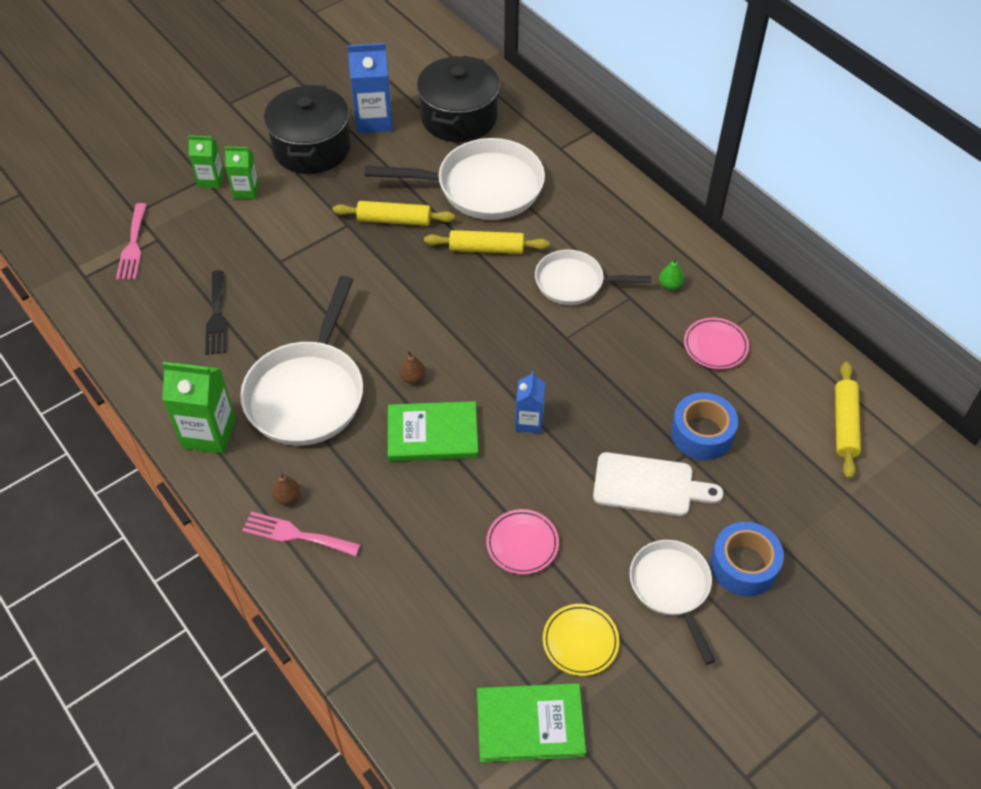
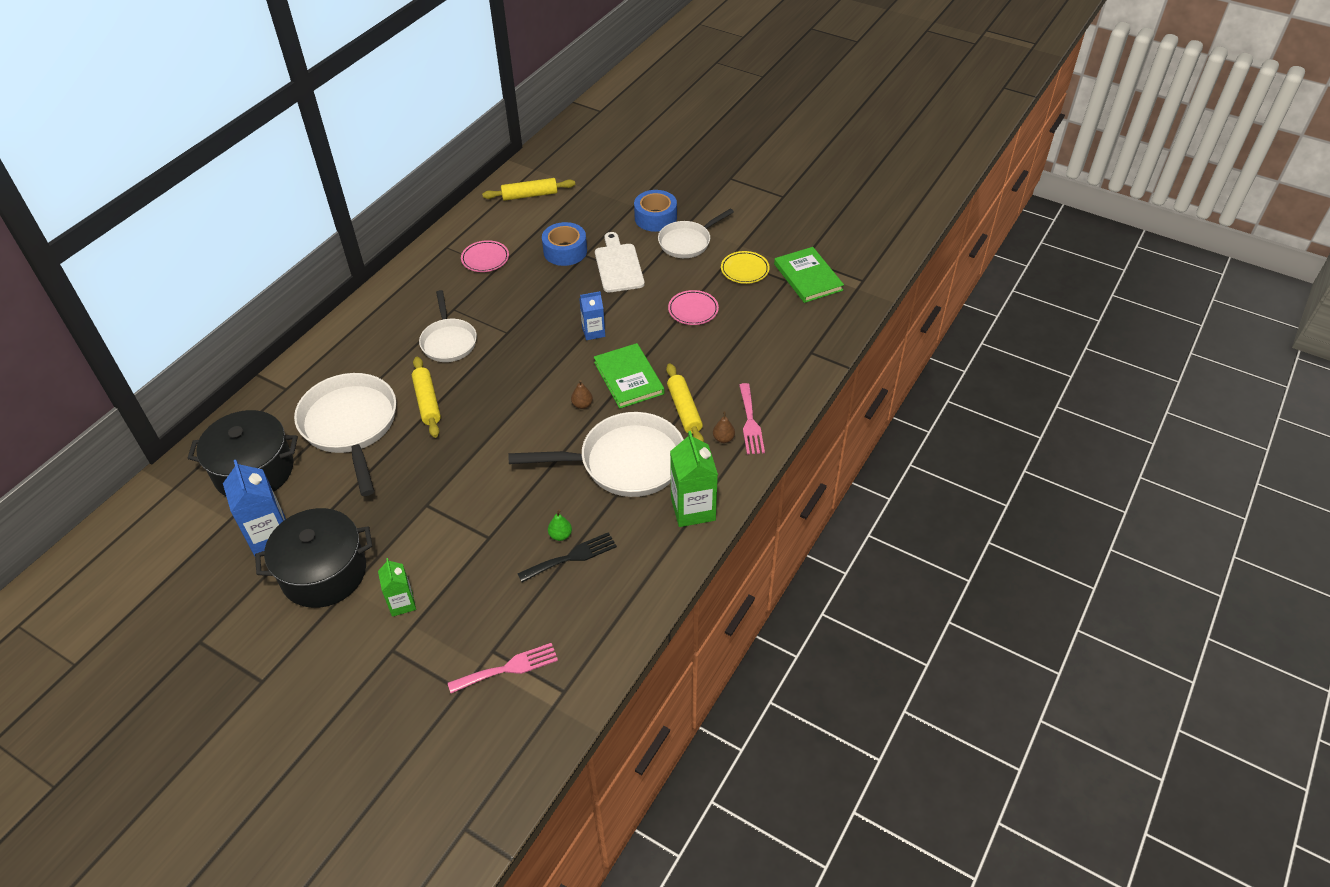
camera: 110 degrees left, 5 degrees down
(211, 180) = (393, 642): green carton -> none
(394, 220) = (410, 473): yellow rolling pin -> yellow rolling pin (684, 410)
(670, 285) = (433, 291): green pear -> green pear (560, 535)

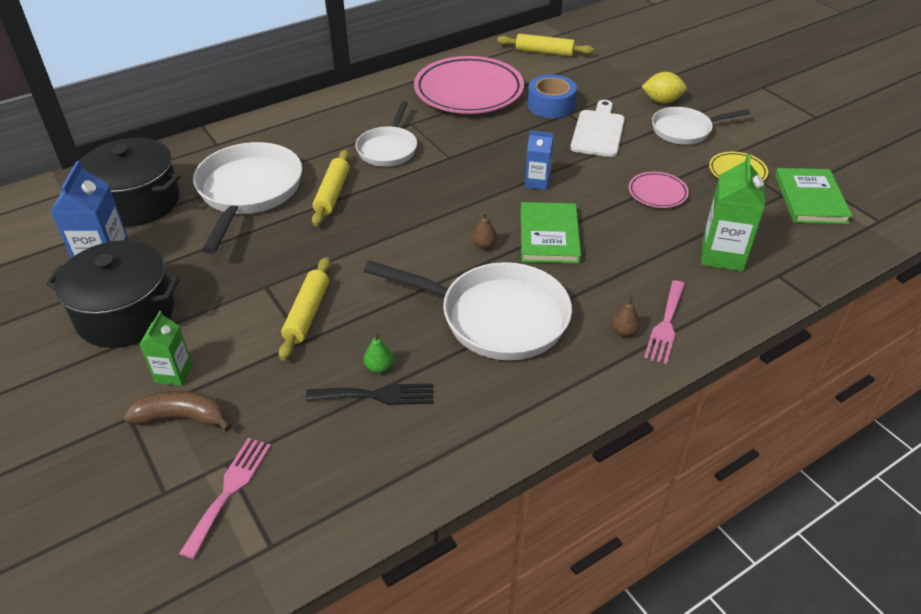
camera: 25 degrees right, 5 degrees down
(434, 633) = (182, 418): none -> brown banana
(485, 259) = (468, 91): pink plate -> pink plate, size x2.17
(508, 668) = (229, 490): pink fork -> pink fork turned 75 degrees counterclockwise
(655, 218) = (661, 101): blue tape -> yellow lemon
(684, 410) = (593, 286): yellow rolling pin -> yellow rolling pin (307, 314)
(693, 509) = (545, 395): green carton -> green carton (722, 255)

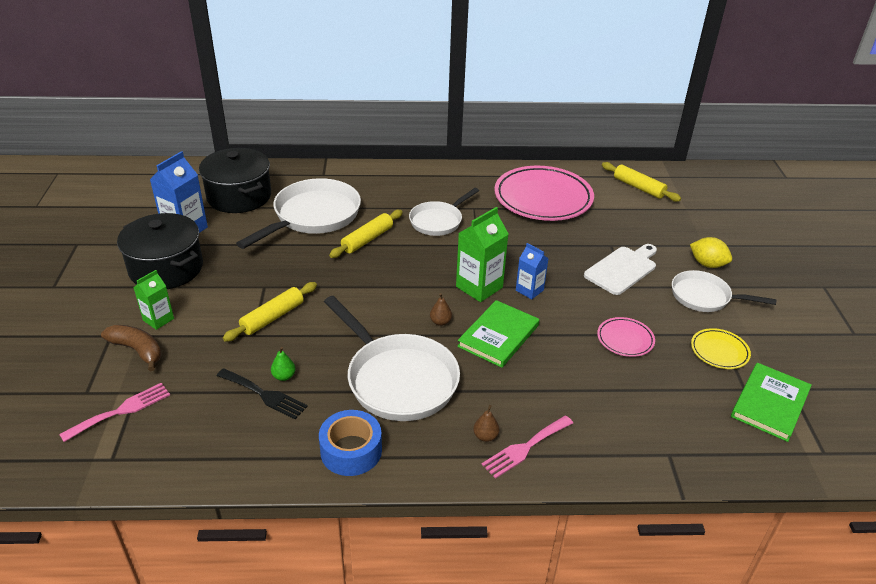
camera: 30 degrees right, 5 degrees down
(551, 105) = (601, 233): blue tape -> blue tape (351, 451)
(722, 255) = (632, 415): green carton -> green carton (479, 287)

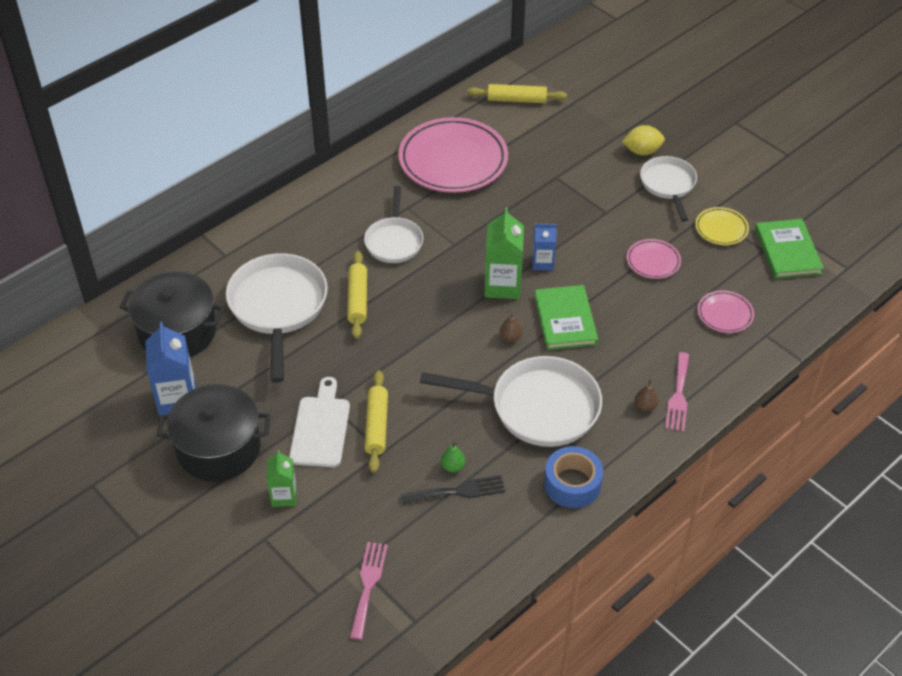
camera: 40 degrees left, 10 degrees up
(137, 350) = (307, 533): brown banana -> none
(622, 269) = (588, 196): white cutting board -> white cutting board (321, 428)
(646, 414) = (725, 314): none -> pink plate
(704, 297) = (668, 185): white pan -> white pan turned 105 degrees clockwise

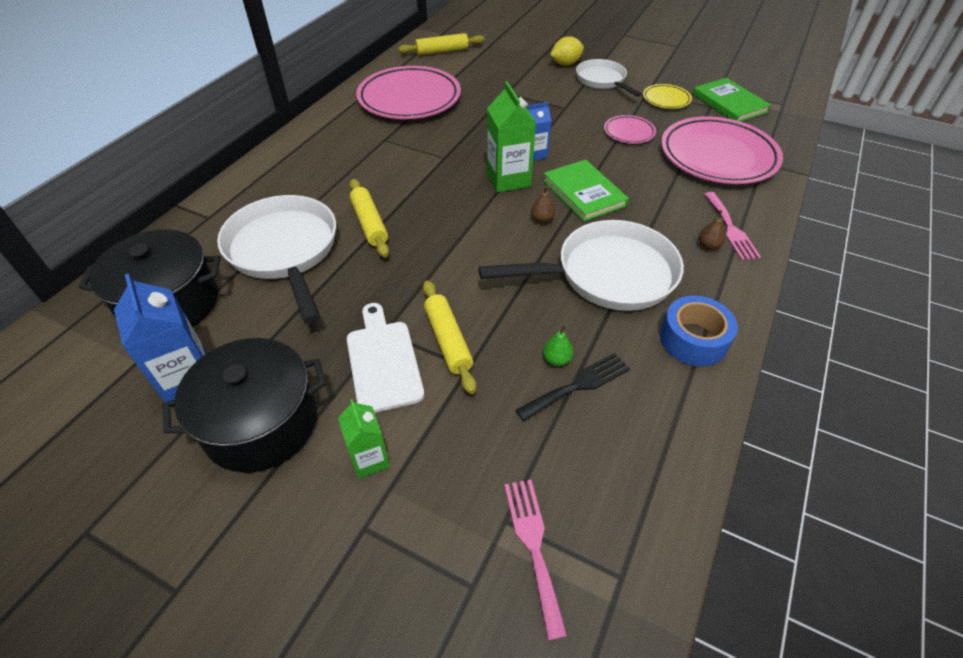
camera: 20 degrees left, 0 degrees up
(394, 241) = (384, 167): white pan -> none
(725, 314) = (718, 156): pink plate -> pink plate, size x2.17

